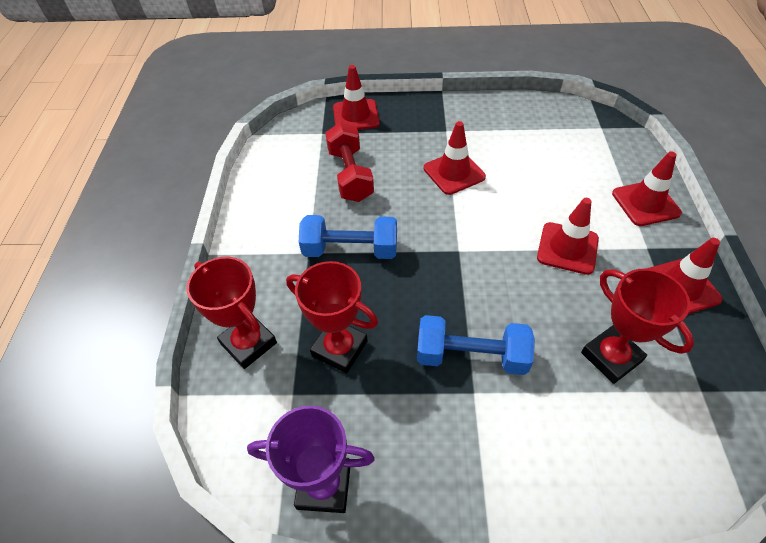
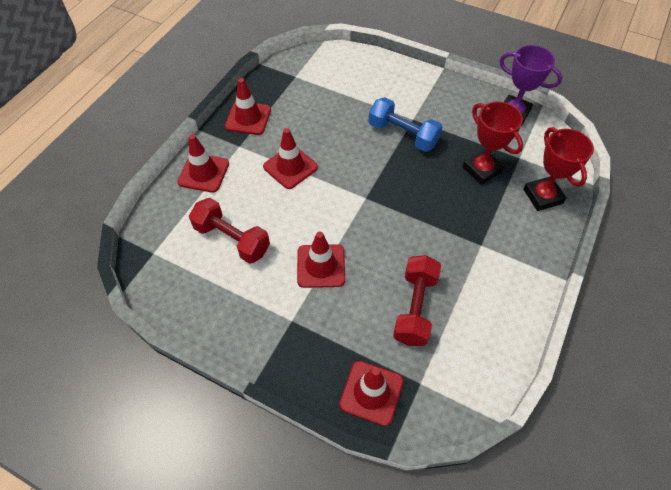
camera: 155 degrees left, 5 degrees up
(350, 250) = (447, 232): blue dumbbell -> none
(550, 161) = (232, 239): none -> red dumbbell
(611, 357) = (325, 105): red trophy -> none

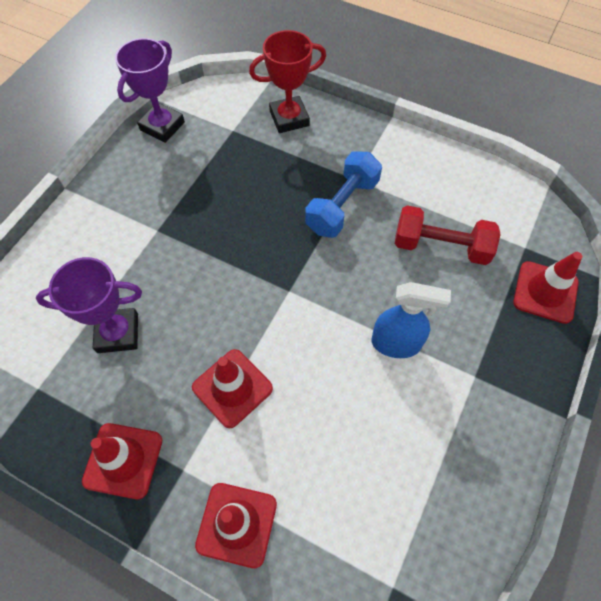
camera: 90 degrees left, 5 degrees up
(232, 239) = (362, 463): red dumbbell -> none
(321, 266) = (396, 344): red traffic cone -> blue spray bottle
(331, 107) = (118, 333): none -> purple trophy
(403, 135) = (184, 243): blue dumbbell -> blue dumbbell (342, 206)
(481, 169) = (249, 166): red trophy -> none

